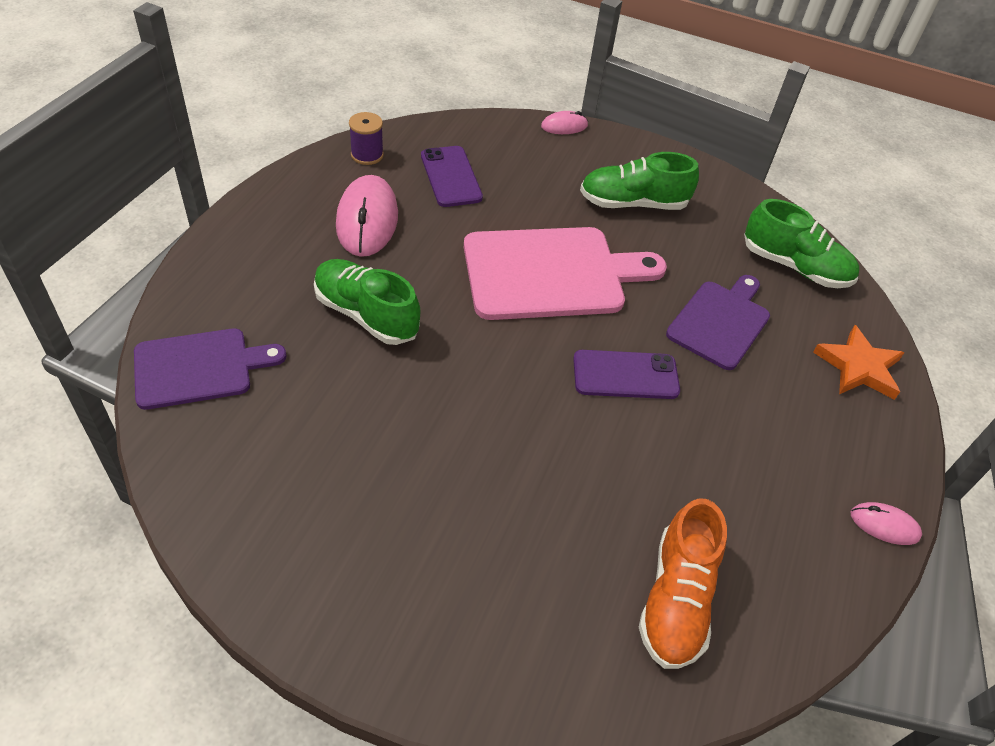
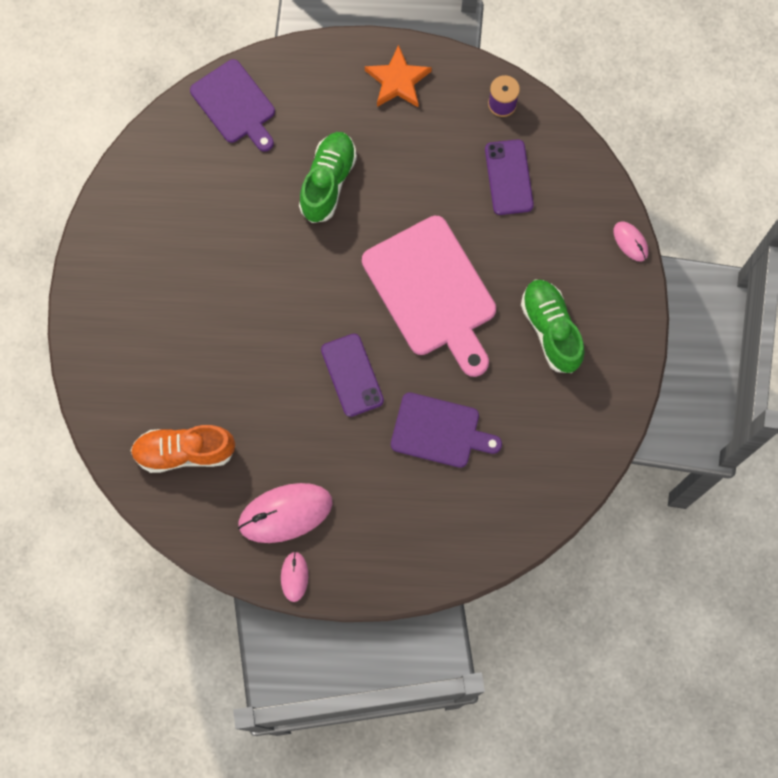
camera: 75 degrees right, 25 degrees up
(367, 220) = (424, 139): pink mouse -> pink mouse (285, 513)
(451, 177) = (509, 177): purple phone -> purple phone turned 60 degrees counterclockwise
(794, 266) = (535, 479): green shoe -> none
(859, 367) = (439, 545): orange star -> orange star (398, 81)

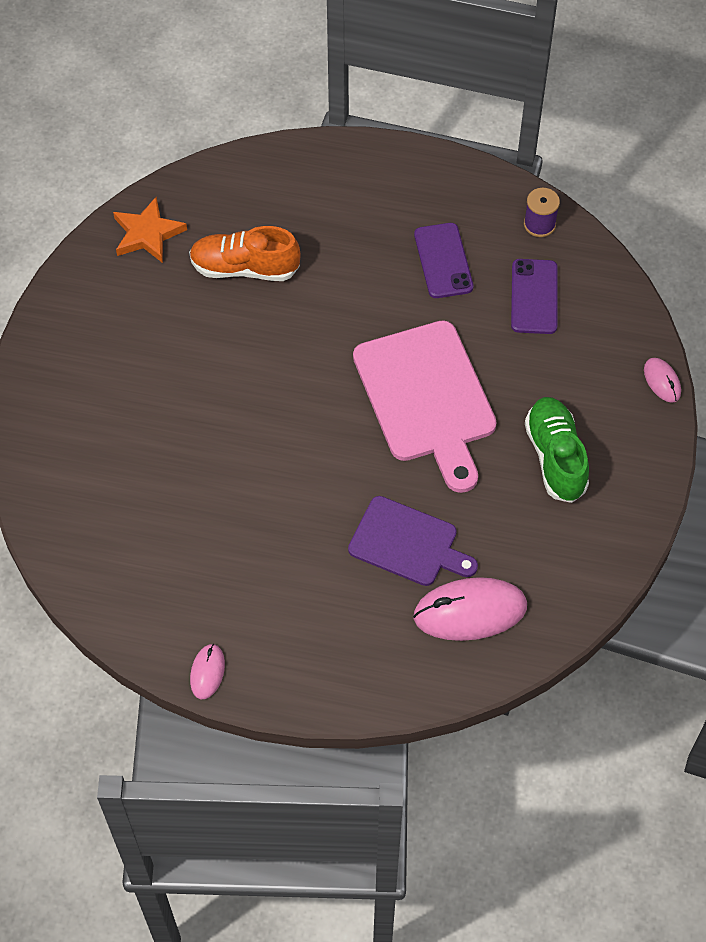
camera: 10 degrees right, 15 degrees down
(185, 452) = (111, 519): orange shoe -> orange shoe (245, 268)
(235, 105) = (246, 184): purple cutting board -> none
(285, 513) = (212, 602): pink mouse -> pink mouse (470, 611)
(328, 182) = (332, 272): green shoe -> none
(352, 375) = (318, 469): purple phone -> purple phone (443, 261)
(398, 81) = (428, 186): orange star -> orange star (147, 234)

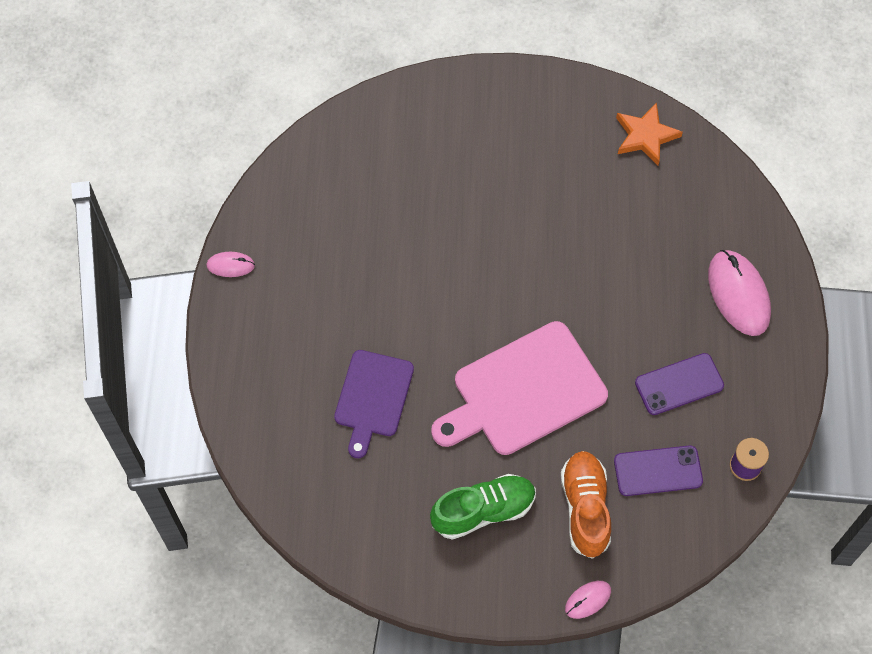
camera: 80 degrees right, 5 degrees up
(245, 268) = (628, 219): orange shoe -> orange shoe (585, 508)
(470, 611) = (315, 458): pink mouse -> pink mouse (738, 294)

